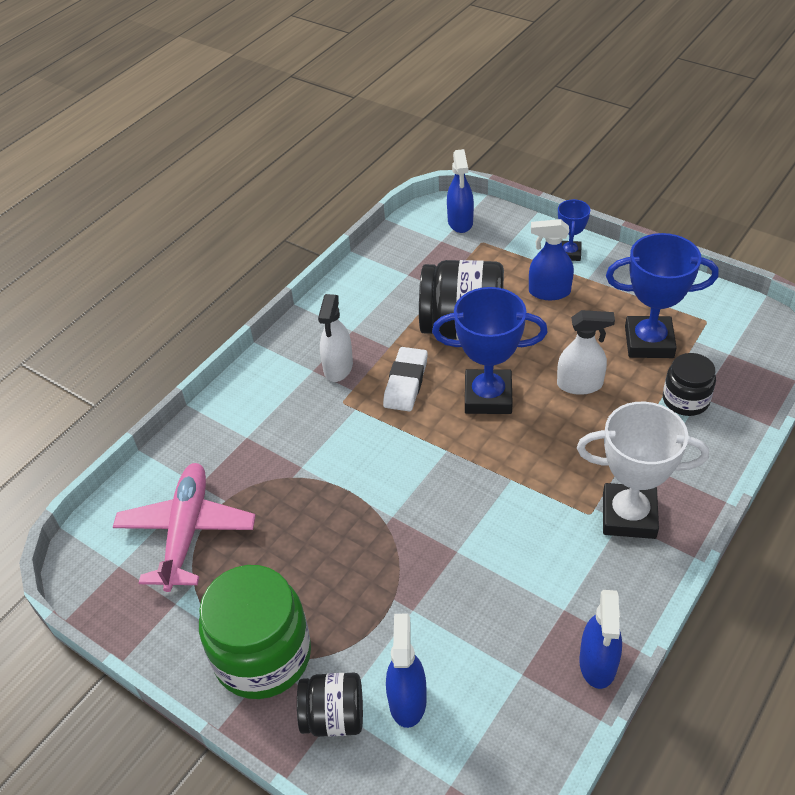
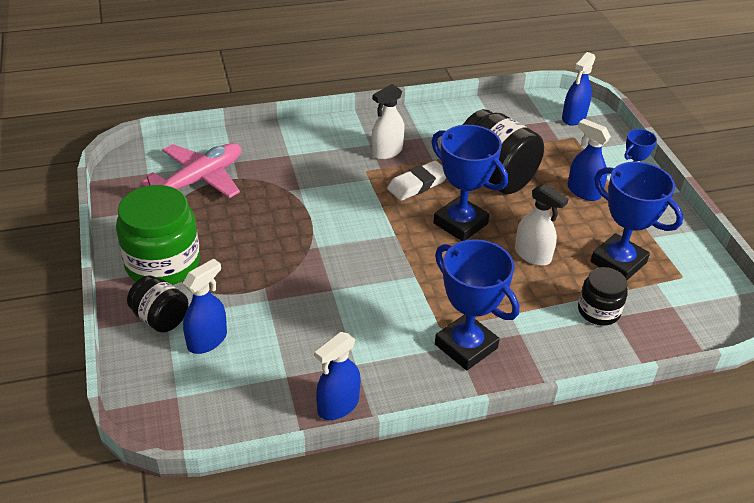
camera: 35 degrees right, 5 degrees down
(629, 516) = (466, 346): white trophy -> blue trophy

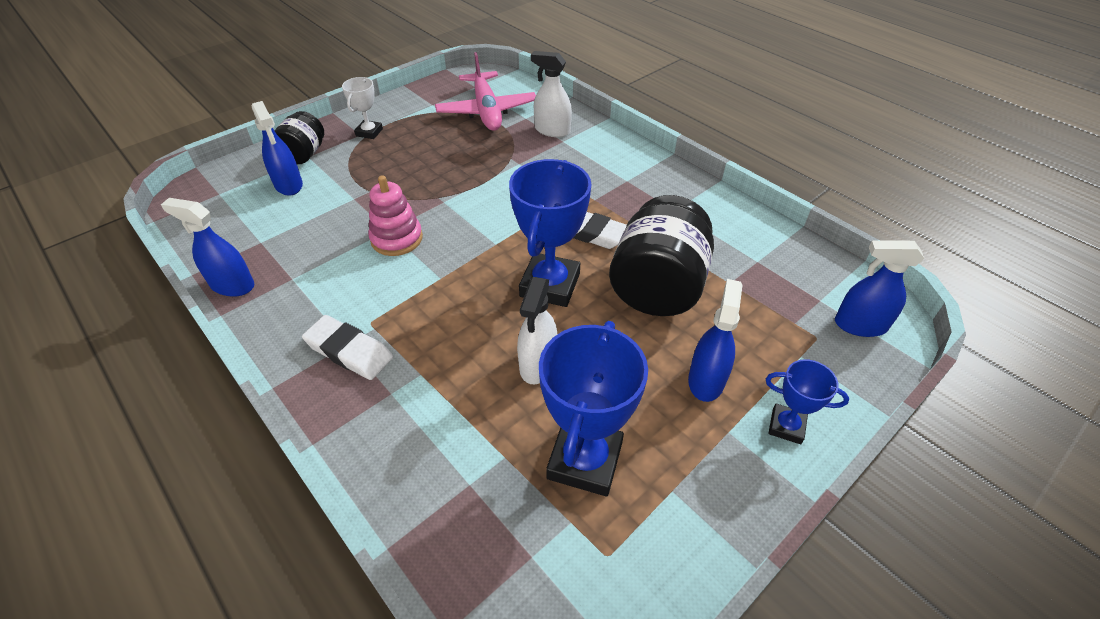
camera: 65 degrees right, 5 degrees up
(163, 264) = (369, 132): green jar -> white trophy
(199, 180) = (487, 111): pink plane -> pink plane turned 60 degrees clockwise
(207, 340) = (288, 185): blue spray bottle -> blue spray bottle turned 45 degrees clockwise
(348, 287) = (397, 239): none -> pink stacking toy
(387, 152) = (625, 195): white spray bottle -> white spray bottle (552, 130)
(466, 346) = (349, 351): blue trophy -> white eraser
(598, 311) = (471, 463): black jar -> none

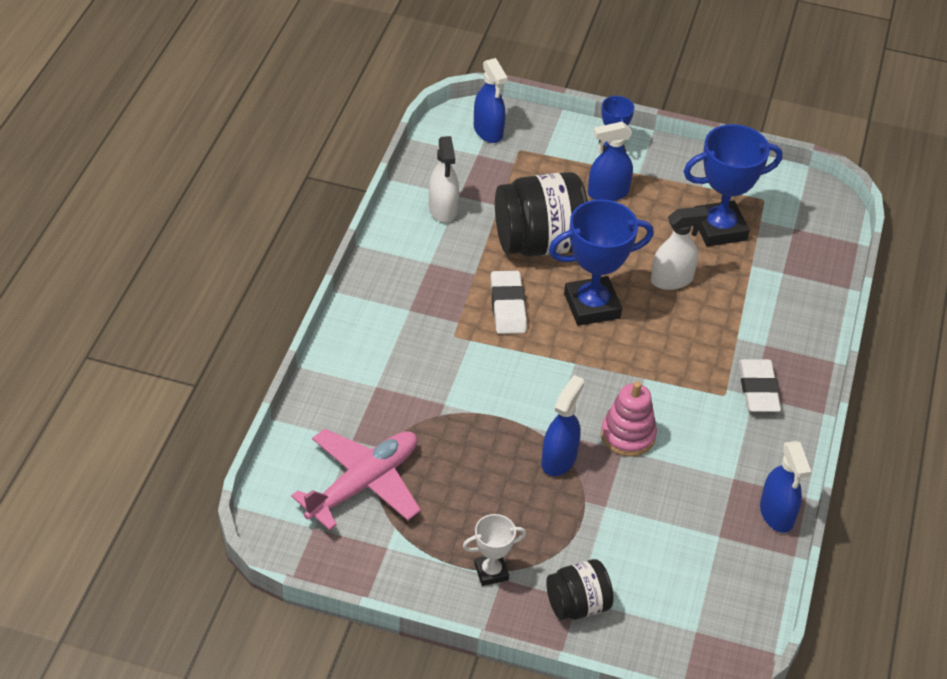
camera: 125 degrees left, 0 degrees up
(288, 185) = (633, 578): blue spray bottle -> blue spray bottle (559, 459)
(552, 130) = (362, 404): white spray bottle -> white spray bottle (443, 209)

